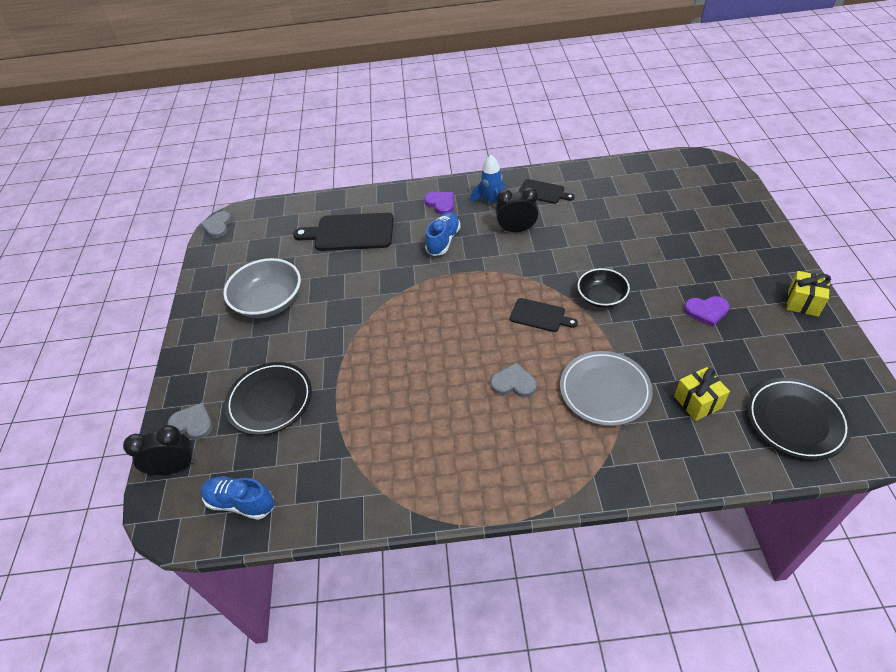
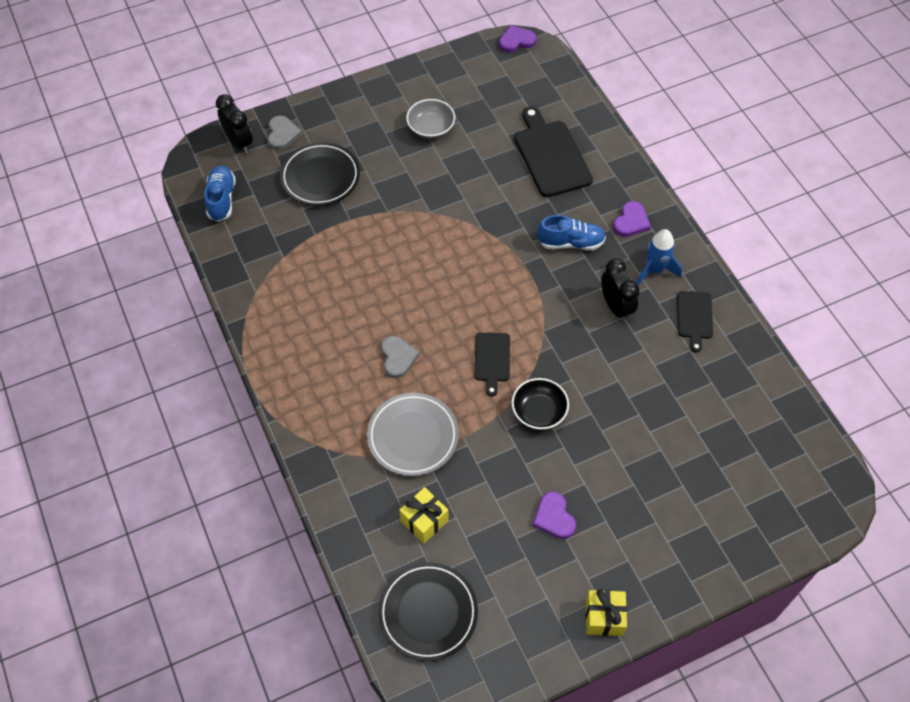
camera: 65 degrees right, 10 degrees up
(218, 226) = (516, 41): grey heart -> purple heart
(269, 302) = (431, 128): grey bowl -> grey bowl, size x0.64

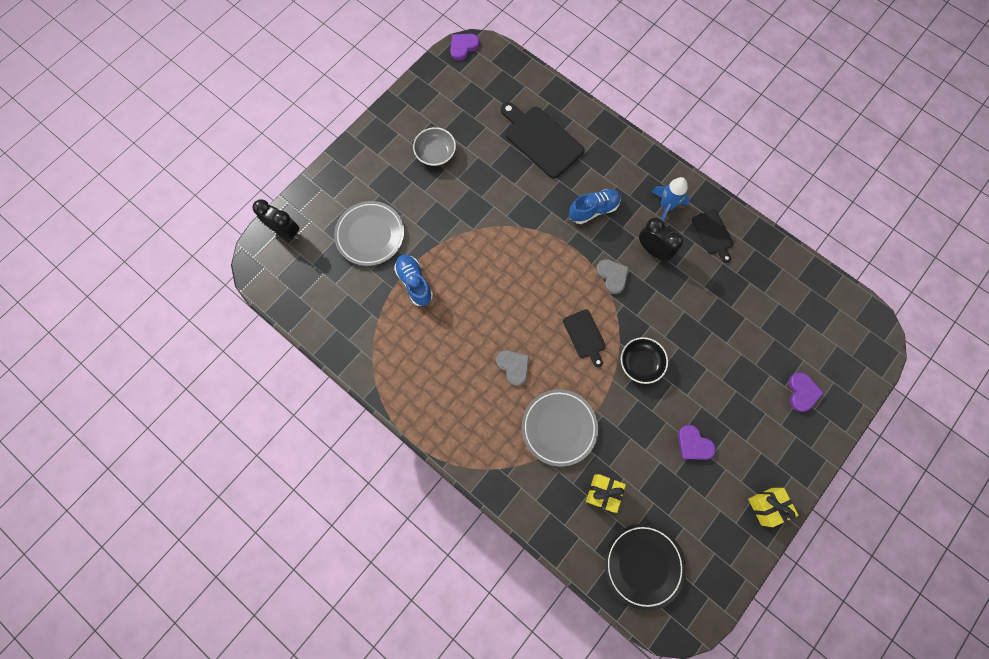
camera: 25 degrees left, 15 degrees up
(221, 199) = (299, 289): blue shoe -> blue shoe (414, 283)
(282, 134) = (318, 209): grey heart -> grey heart (612, 276)
(320, 177) = (370, 235): black plate -> grey plate
(631, 221) = (629, 172): purple heart -> purple heart (802, 392)

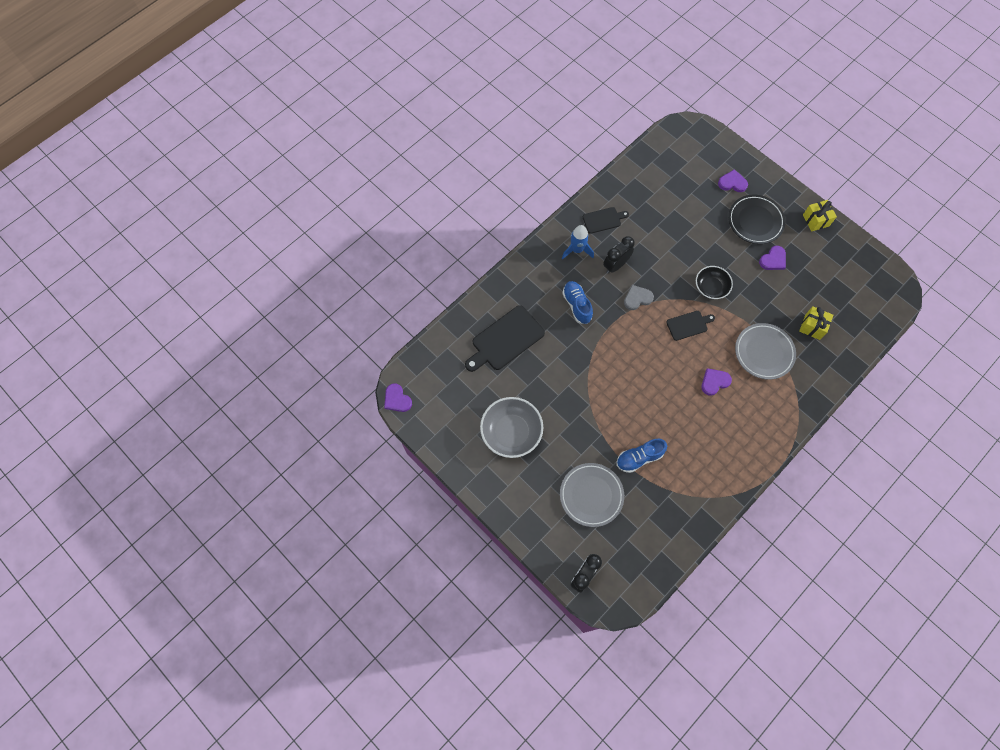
camera: 85 degrees left, 5 degrees down
(435, 153) = (511, 432): grey bowl -> grey bowl, size x1.57
(513, 366) = (714, 382): grey heart -> purple heart
(643, 565) = (862, 306): black plate -> black plate (755, 221)

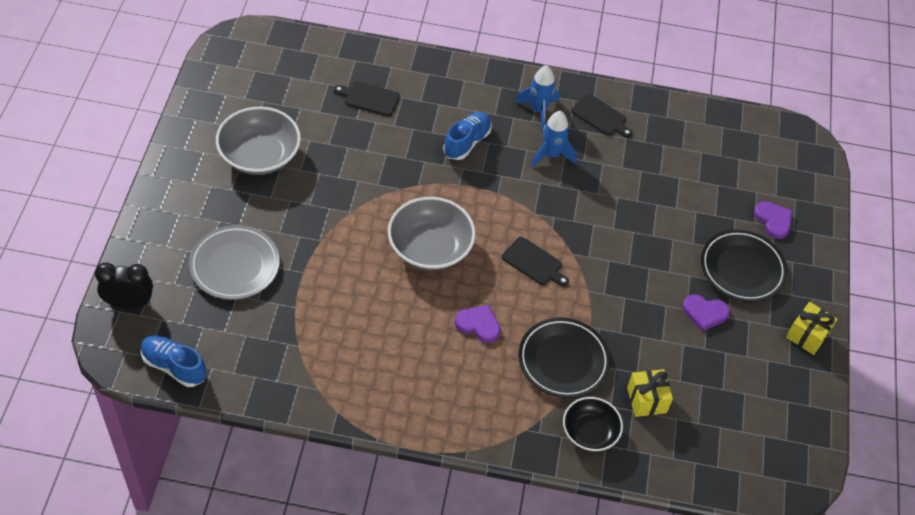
camera: 50 degrees right, 15 degrees down
(397, 399) = (225, 41): purple heart -> none
(505, 339) = (369, 98): black cutting board -> black cutting board, size x0.57
(615, 265) = (551, 155): black clock -> blue rocket
(637, 298) = (525, 195): grey heart -> none
(639, 458) = (317, 291): blue shoe -> blue shoe (174, 366)
(644, 375) = (430, 248): none -> grey bowl
(711, 287) = (606, 263): black bowl -> black bowl (590, 432)
(764, 352) = (563, 360): grey plate -> black plate

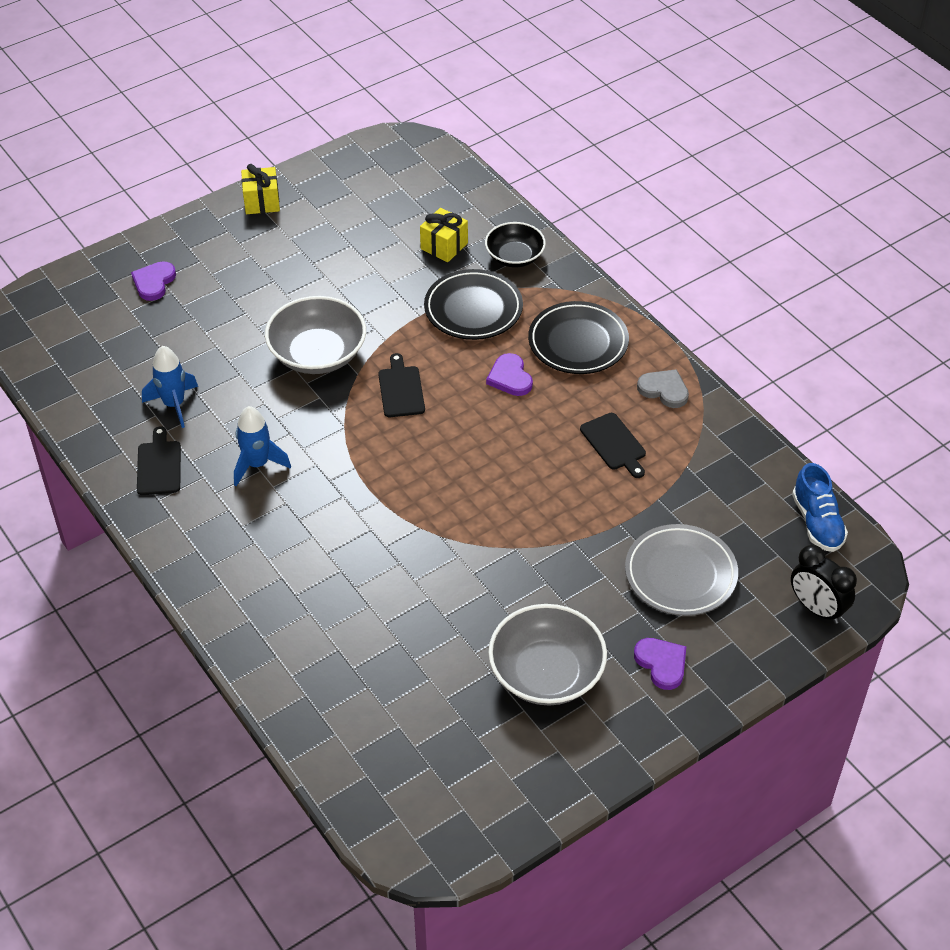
camera: 130 degrees left, 5 degrees down
(368, 395) = (664, 390): none -> grey heart
(369, 98) = (359, 654): black cutting board -> black cutting board (614, 444)
(430, 248) = (477, 463): grey bowl -> grey bowl (317, 354)
(467, 142) = (320, 534): blue shoe -> none
(538, 110) = (207, 514): blue rocket -> blue rocket (174, 404)
(704, 313) = (315, 264): purple heart -> purple heart (661, 663)
(742, 269) = (237, 270): black plate -> black plate (578, 342)

